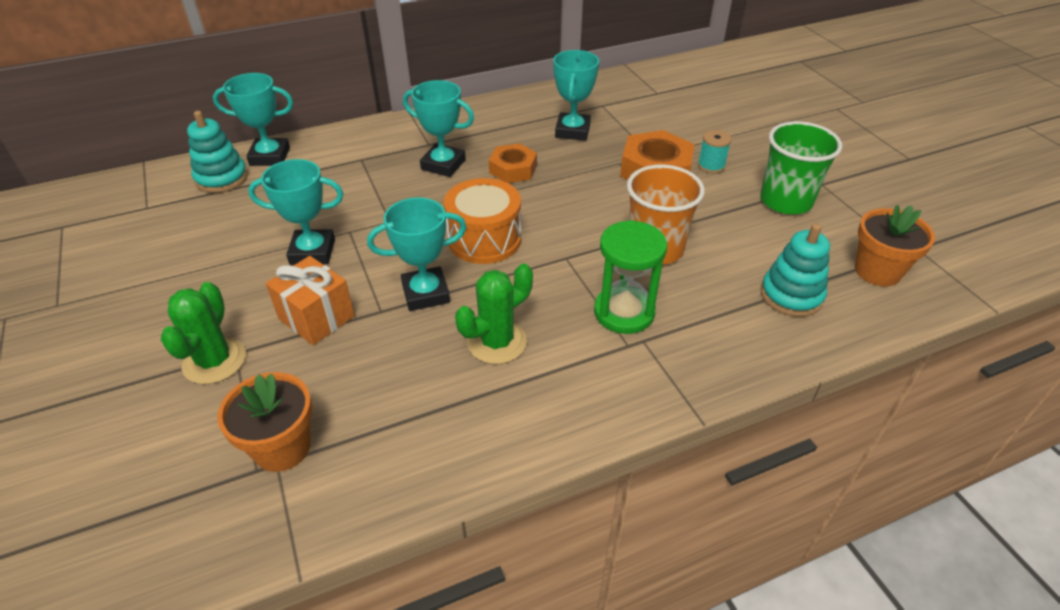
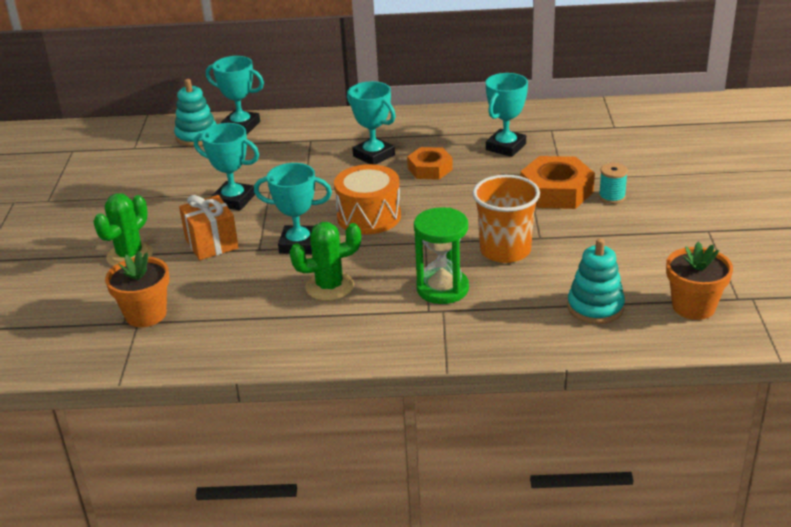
camera: 25 degrees right, 10 degrees down
(786, 201) = (658, 237): green cup -> none

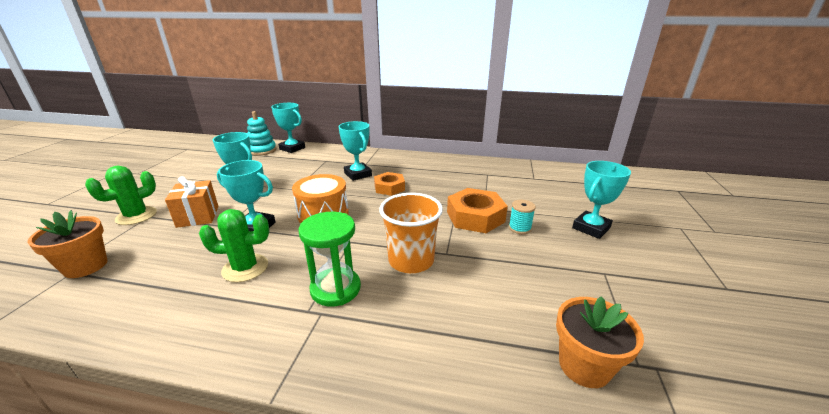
camera: 10 degrees right, 5 degrees down
(506, 147) = (450, 181): turquoise trophy -> turquoise trophy (591, 228)
(595, 307) = (472, 342): turquoise stacking toy -> none

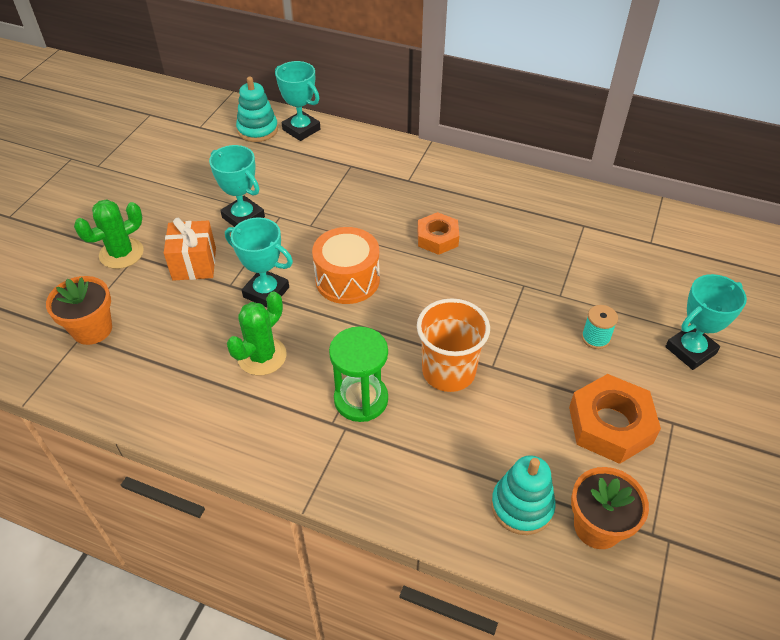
camera: 10 degrees right, 20 degrees up
(245, 268) = (262, 356): green cactus -> green cactus turned 60 degrees counterclockwise
(358, 174) = (396, 203): turquoise trophy -> none
(475, 217) = (543, 310): orange nut -> orange nut (610, 425)
(504, 358) = (522, 506): none -> turquoise stacking toy

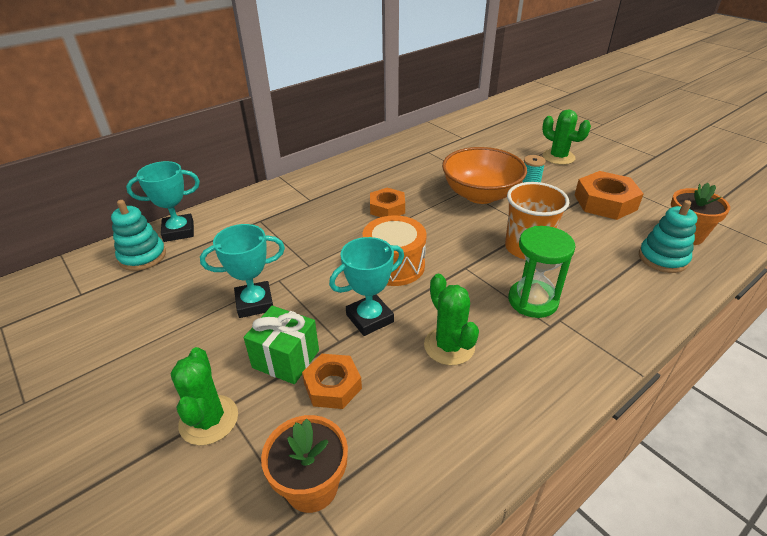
camera: 60 degrees left, 10 degrees down
(181, 302) = (332, 386): none -> orange nut
(194, 264) = (286, 359): orange gift -> green gift
(525, 301) = (480, 195): none -> orange bowl
(690, 350) = (558, 157): turquoise trophy -> green cactus

